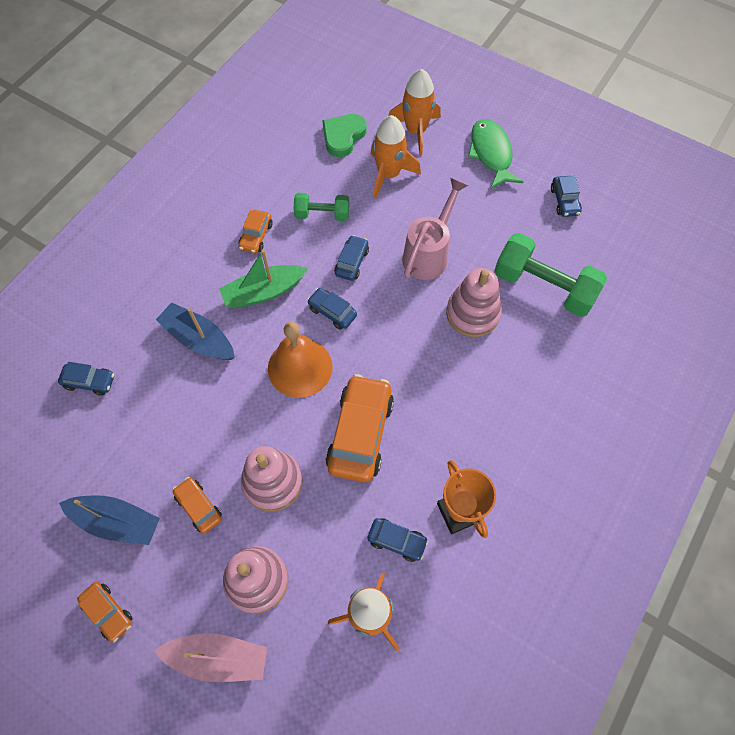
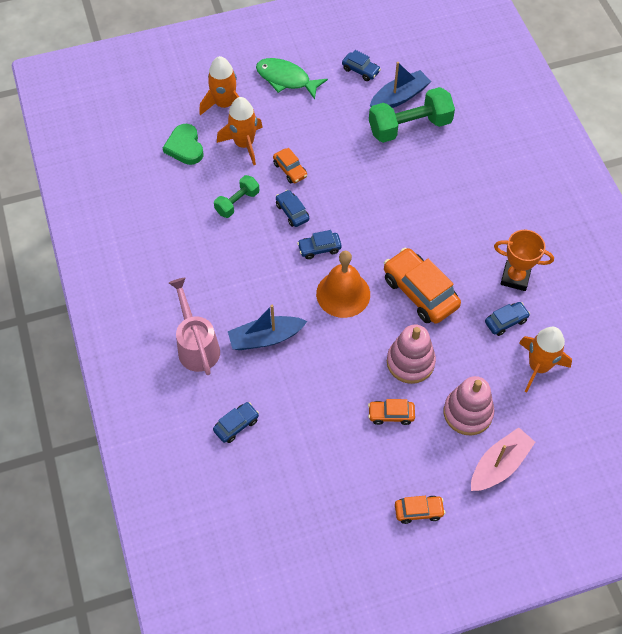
camera: 50 degrees left, 5 degrees down
(117, 522) = (359, 469): blue boat -> blue boat (399, 97)
(256, 236) = (215, 252): orange car -> orange car (290, 170)
(263, 292) = (266, 277): green boat -> none
(429, 253) = (328, 166): pink watering can -> pink watering can (196, 345)
(472, 313) = (393, 176): pink stacking toy -> none

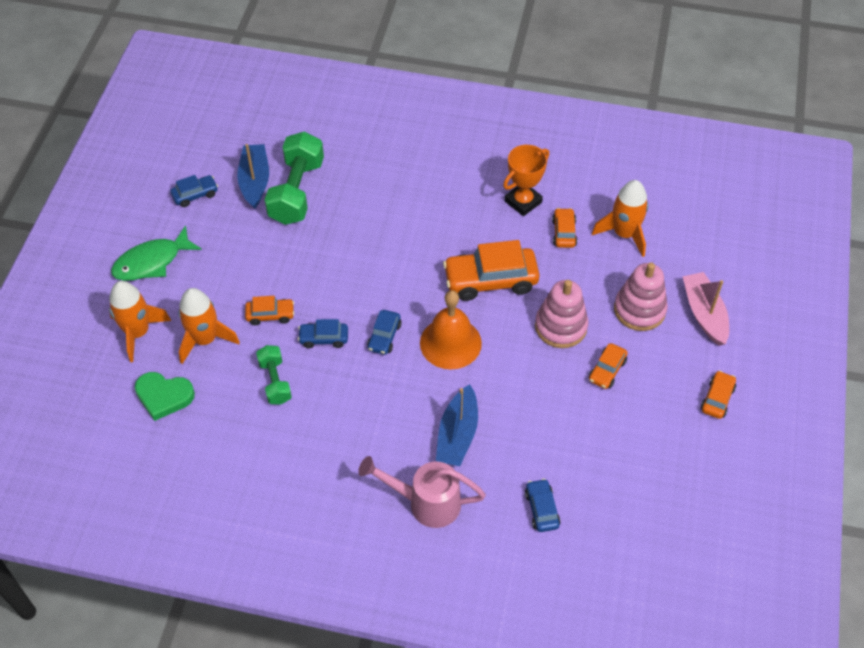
camera: 60 degrees left, 5 degrees down
(506, 321) = (564, 232): blue car -> orange car

